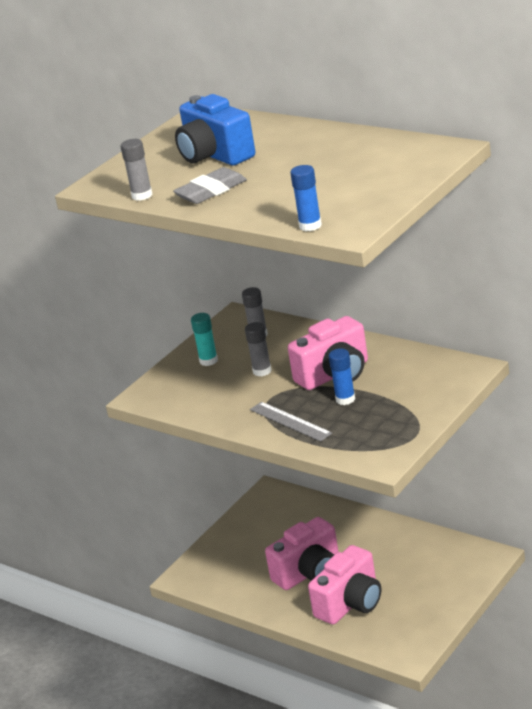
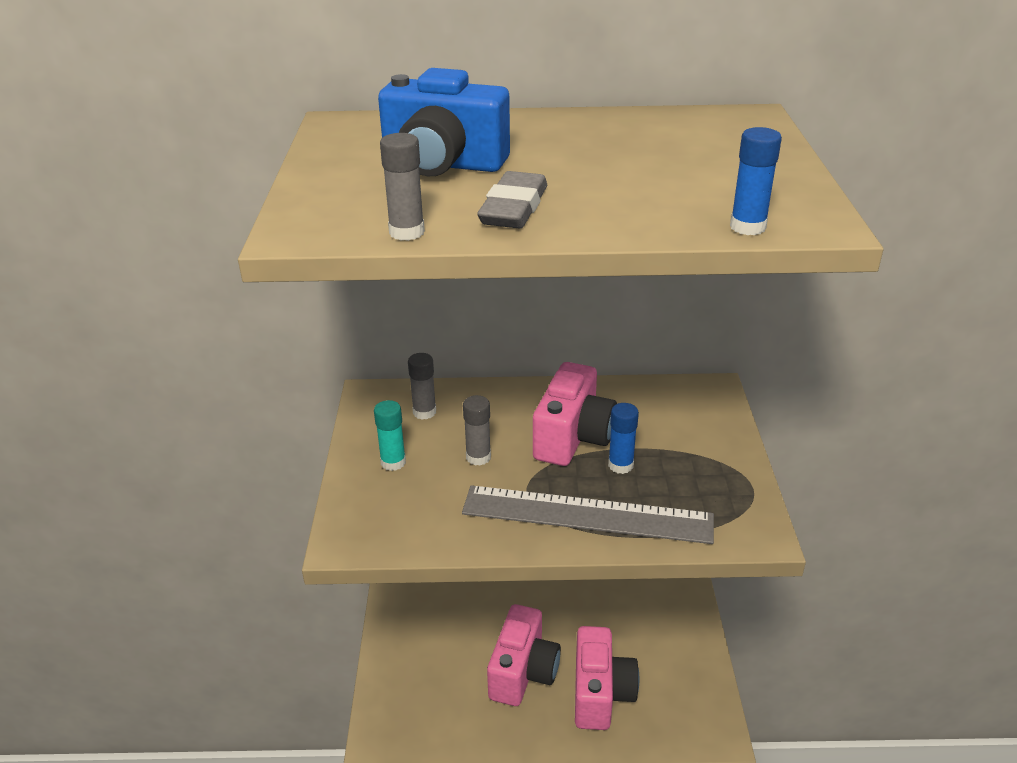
camera: 40 degrees left, 5 degrees up
(290, 421) = (587, 514): grey ruler -> grey ruler, size x1.82

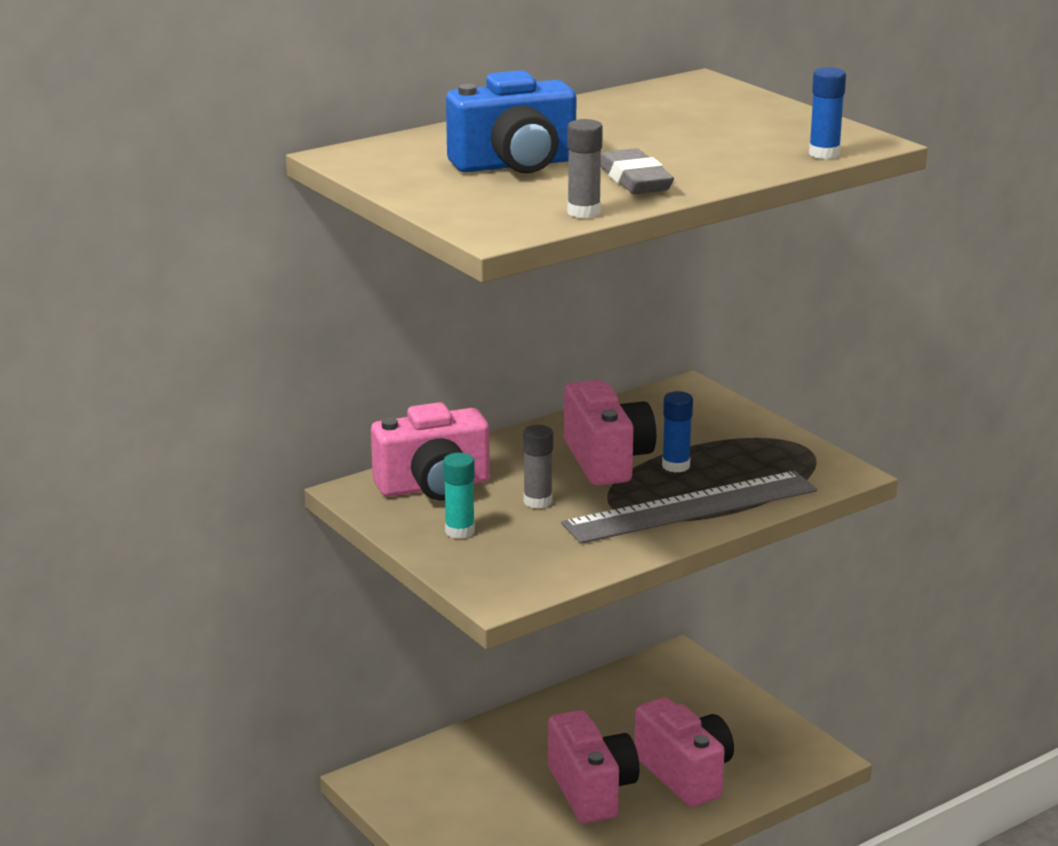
camera: 35 degrees left, 10 degrees down
(424, 412) = (434, 486): grey glue stick -> pink camera

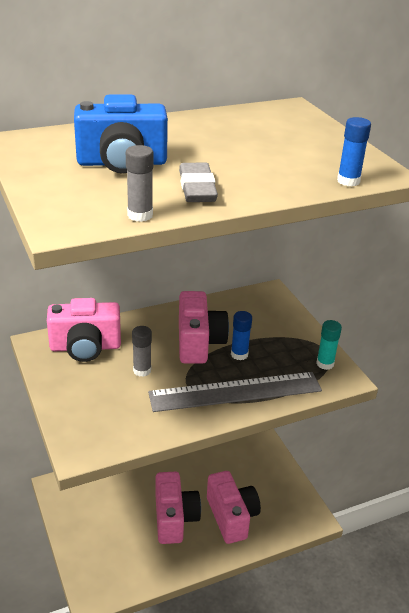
camera: 10 degrees right, 10 degrees up
(459, 531) = (83, 388): turquoise glue stick -> turquoise glue stick (325, 364)

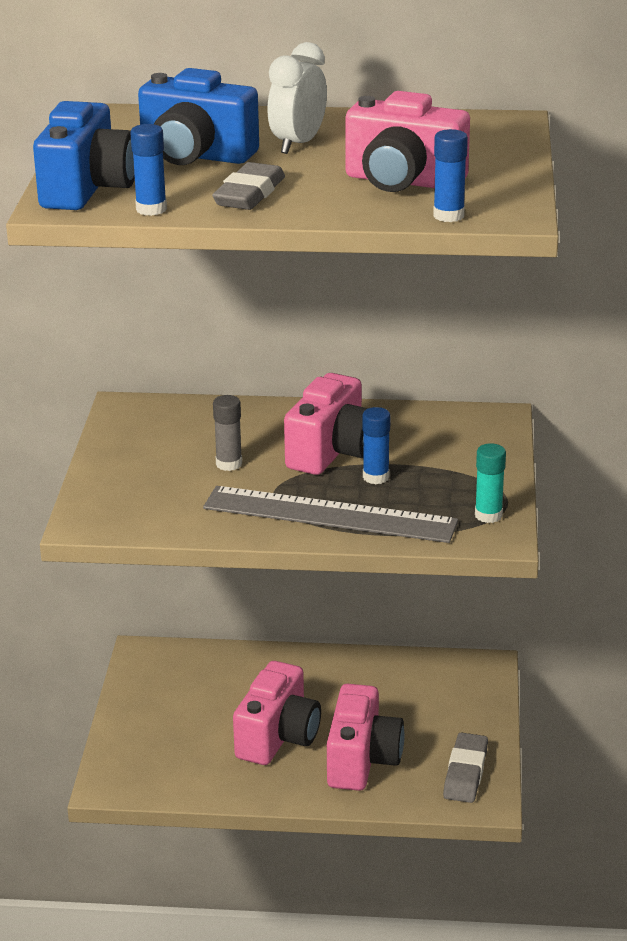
camera: 30 degrees right, 5 degrees down
(70, 206) = (88, 189): none -> blue camera
(85, 347) = (179, 423): pink camera -> pink camera (403, 181)
(140, 215) = (151, 209): grey glue stick -> blue glue stick
(183, 143) = (298, 144): none -> white clock
(291, 503) = (465, 773): none -> grey eraser

